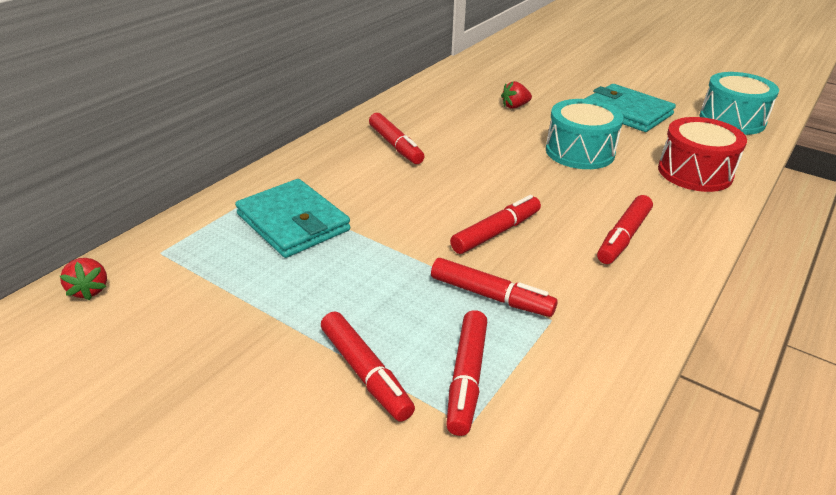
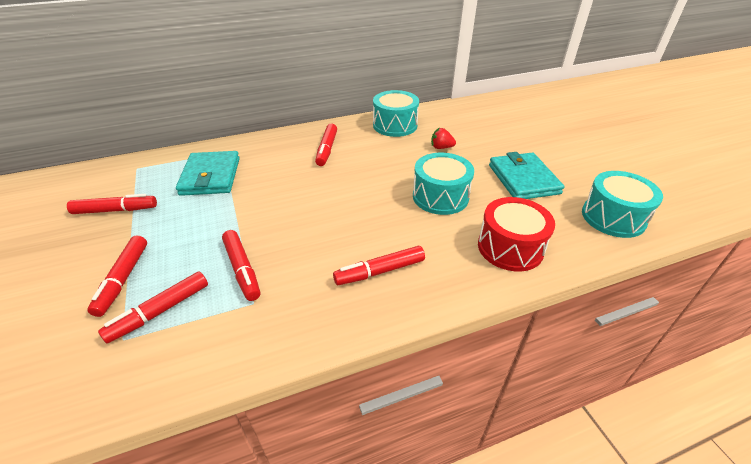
camera: 35 degrees right, 5 degrees up
(89, 290) = (87, 175): red strawberry -> none
(435, 98) = (395, 125): none -> turquoise drum
(496, 232) = (303, 230): red marker -> red marker (115, 210)

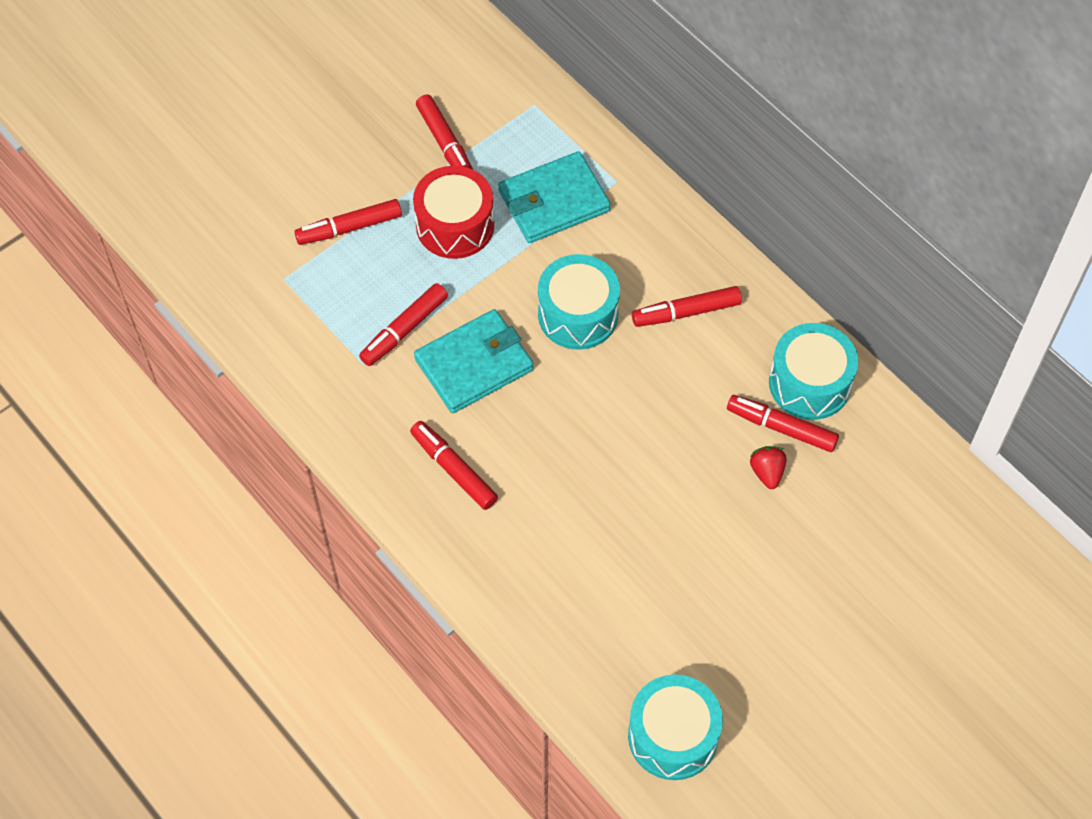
camera: 70 degrees right, 20 degrees up
(160, 311) = (323, 288): red marker -> red marker (781, 428)
(440, 196) = (628, 501): turquoise drum -> turquoise drum (578, 314)
(510, 247) = (552, 606): red drum -> red drum (455, 225)
(523, 179) = (723, 607): turquoise wallet -> turquoise wallet (474, 364)

